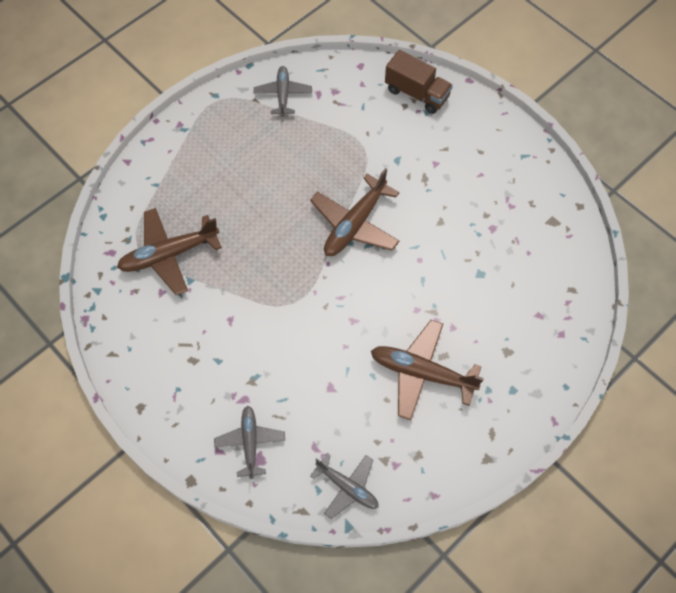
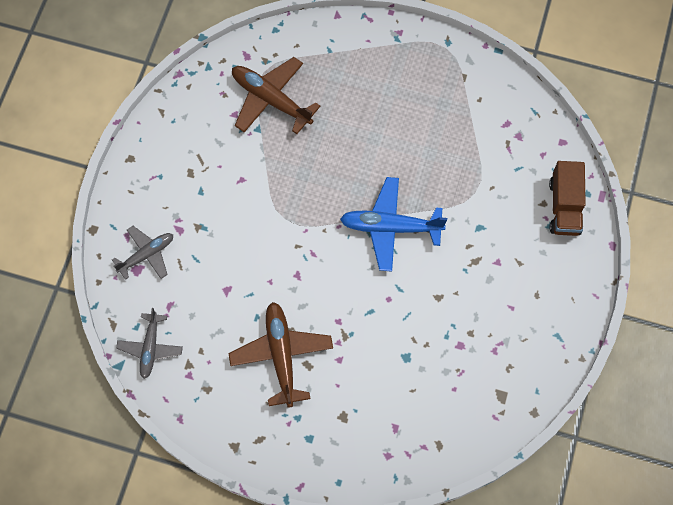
camera: 60 degrees right, 5 degrees up
(283, 94) = (486, 95): grey plane -> none
(355, 224) = (390, 227): brown plane -> blue plane

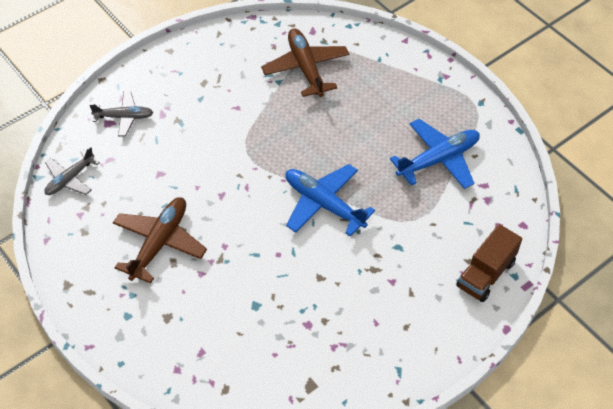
camera: 35 degrees right, 15 degrees down
(453, 122) = (438, 159): none -> blue plane

